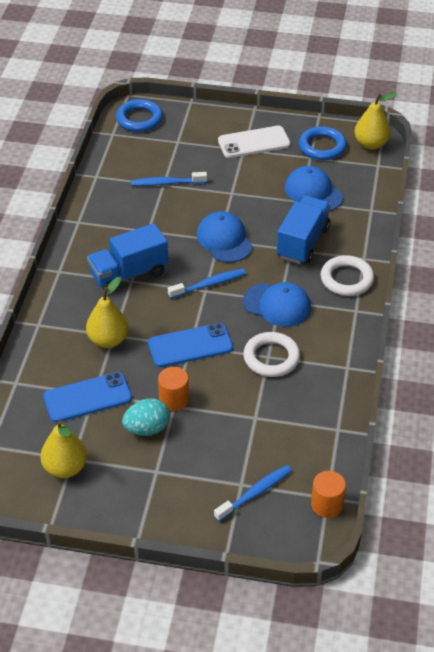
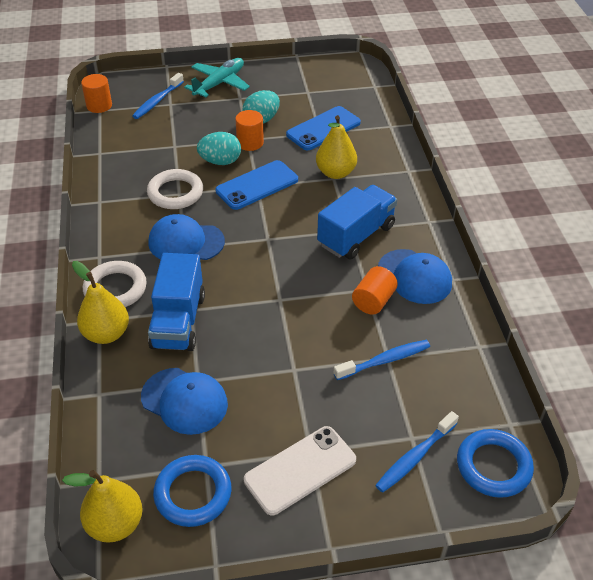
camera: 160 degrees right, 0 degrees up
(65, 468) = (309, 86): yellow pear -> yellow pear (106, 334)
(149, 221) = (373, 301): none -> orange cylinder
(170, 503) = (219, 83): none -> turquoise plane
(209, 284) = (266, 245): blue toothbrush -> blue toothbrush (415, 457)
(214, 383) = (220, 161): none -> turquoise egg
(224, 240) = (273, 300): blue cap -> blue cap (414, 277)

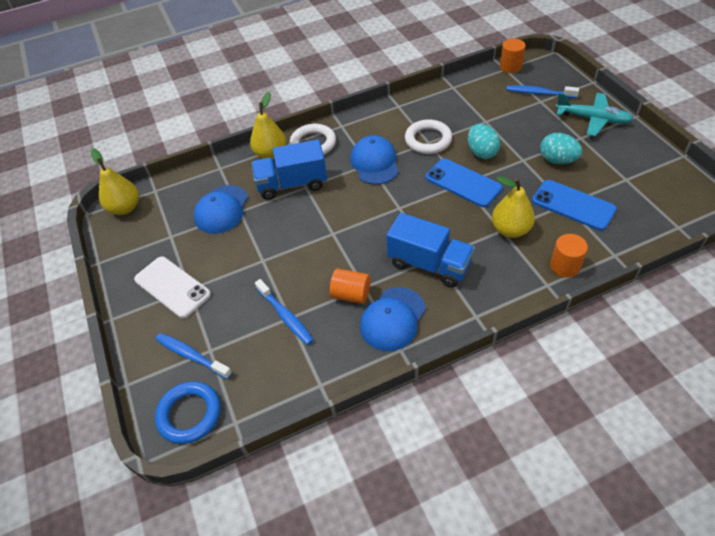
camera: 80 degrees right, 5 degrees up
(193, 493) = (149, 236): blue ring -> none
(250, 143) = (518, 162): orange cylinder -> orange cylinder (564, 266)

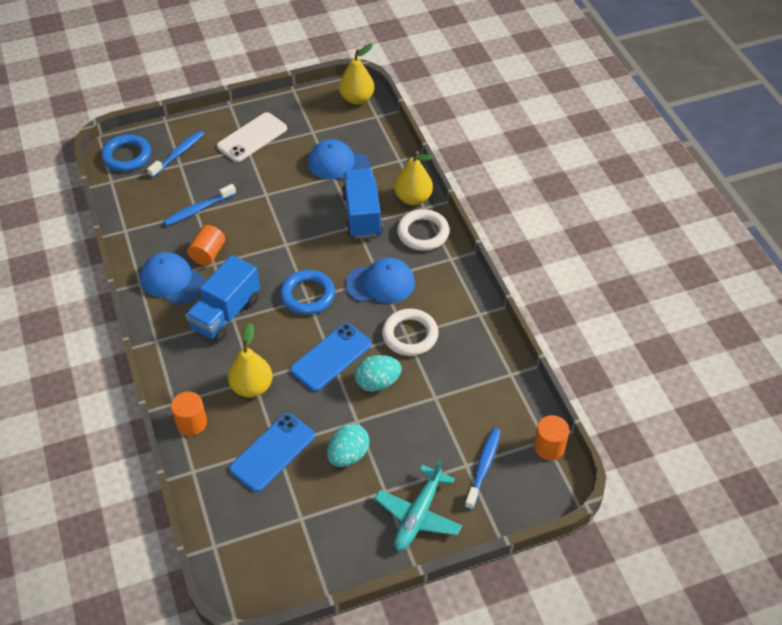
camera: 90 degrees right, 0 degrees up
(395, 208) = (308, 295): none -> blue ring

